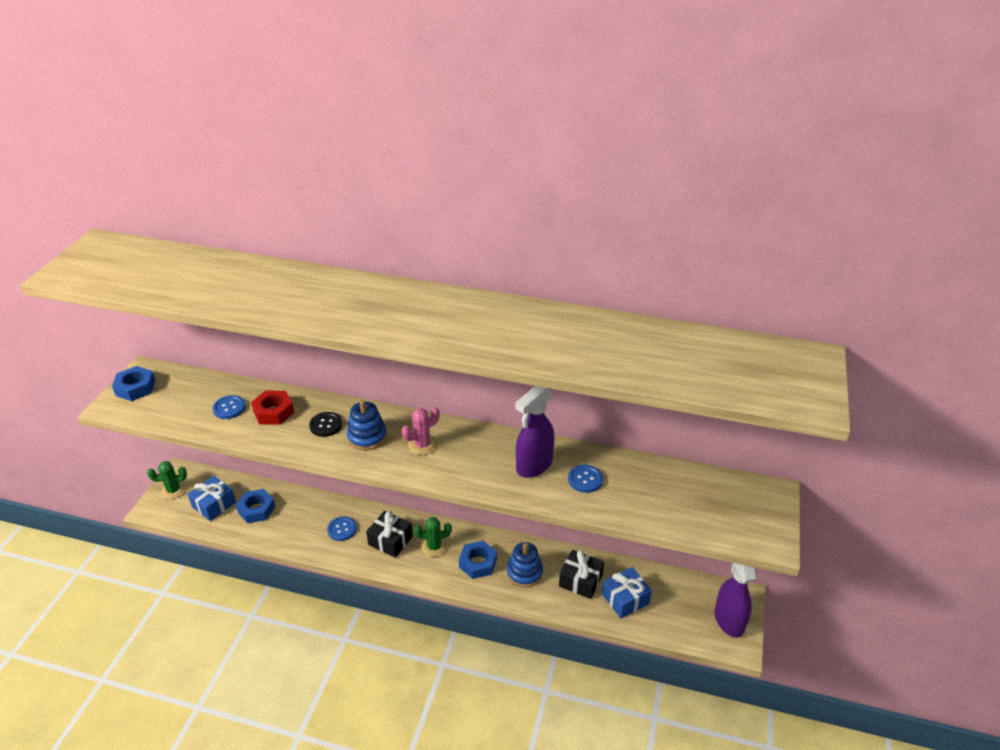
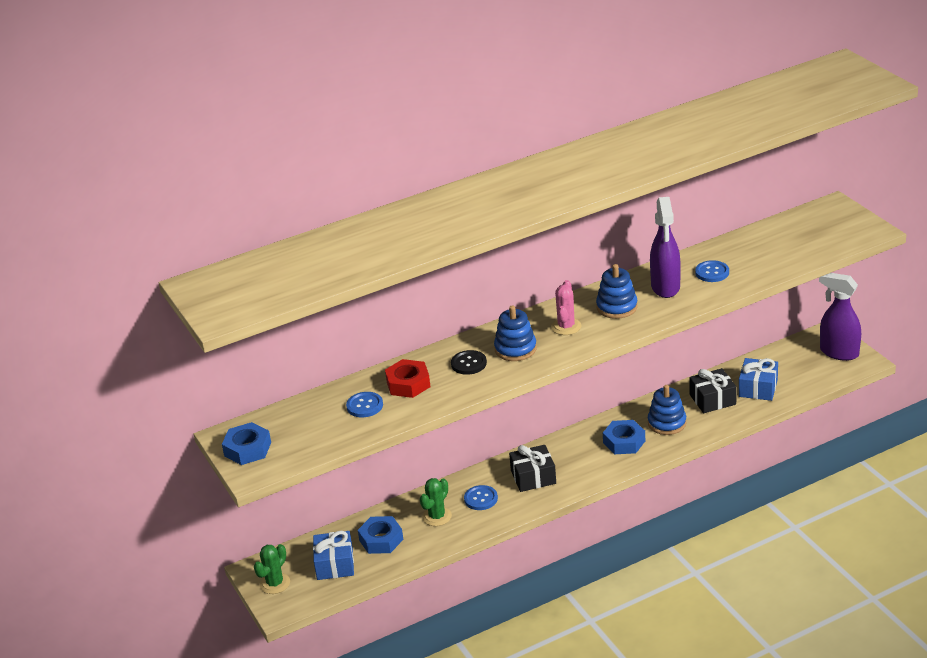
camera: 40 degrees left, 5 degrees down
(434, 547) = (574, 456): green cactus -> green cactus (437, 516)
(477, 456) = (617, 307): none -> blue stacking toy

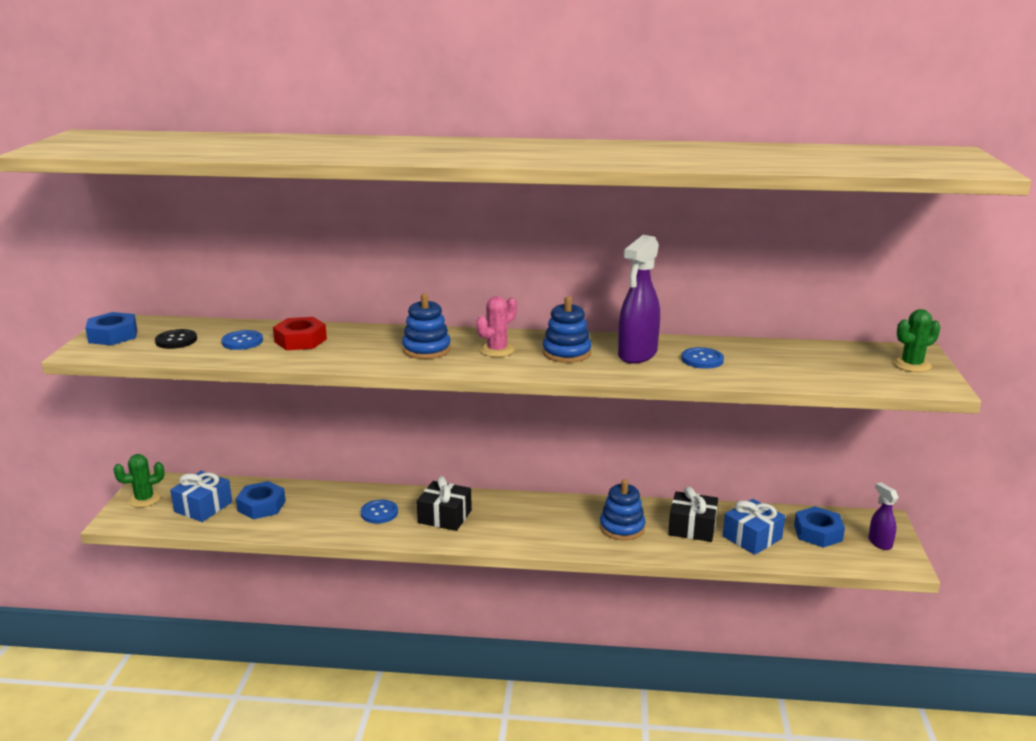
camera: 30 degrees right, 10 degrees down
(437, 516) = (327, 509): green cactus -> green cactus (911, 365)
(468, 363) = (371, 345): black button -> black button (176, 340)
(624, 442) = (561, 525): blue nut -> blue nut (818, 533)
(838, 352) = (879, 543): purple spray bottle -> purple spray bottle, size x0.55

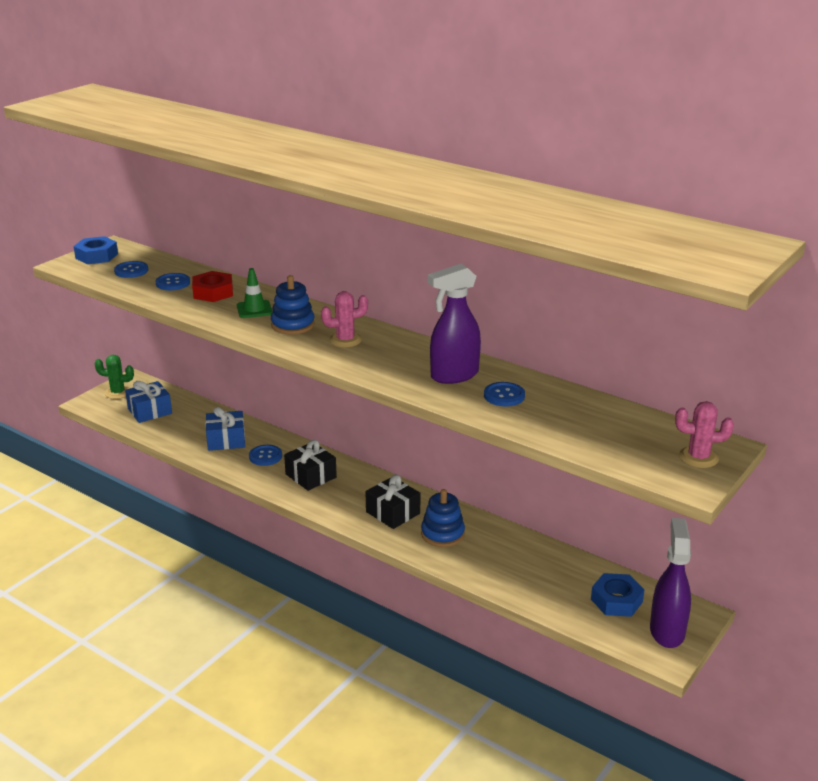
camera: 30 degrees right, 5 degrees up
(176, 340) = (131, 271): black button -> blue button
(261, 506) = (188, 423): blue nut -> none
(367, 345) = (254, 309): none -> green traffic cone
(566, 353) = (397, 357): blue stacking toy -> none
(692, 527) = (504, 555): black gift -> black gift (393, 512)
(752, 537) = (548, 582): blue gift -> blue gift (226, 440)
(879, 543) = (667, 631): purple spray bottle -> purple spray bottle, size x1.81
(911, 365) = (698, 457): green cactus -> pink cactus

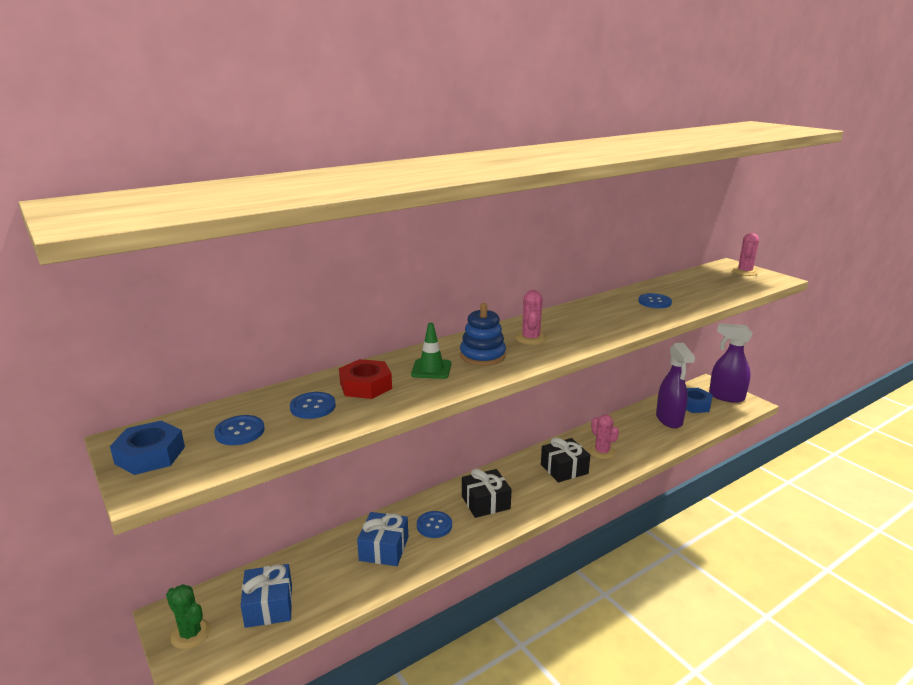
camera: 70 degrees left, 5 degrees down
(118, 392) = (191, 634): green cactus -> green cactus turned 75 degrees counterclockwise
(442, 534) = (602, 452): blue stacking toy -> pink cactus
(454, 375) = (616, 311): purple spray bottle -> purple spray bottle (669, 420)

